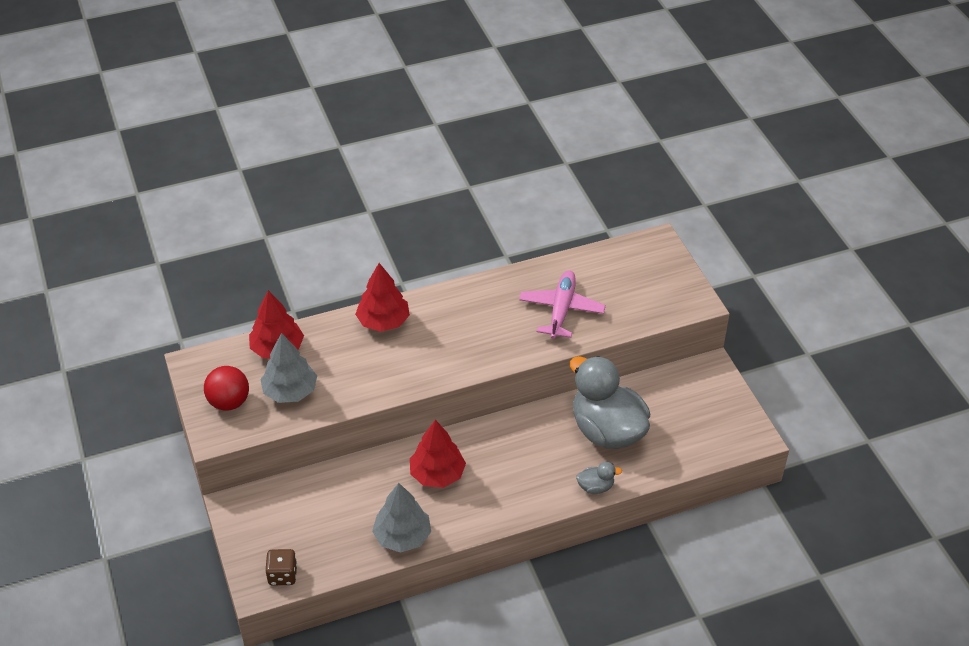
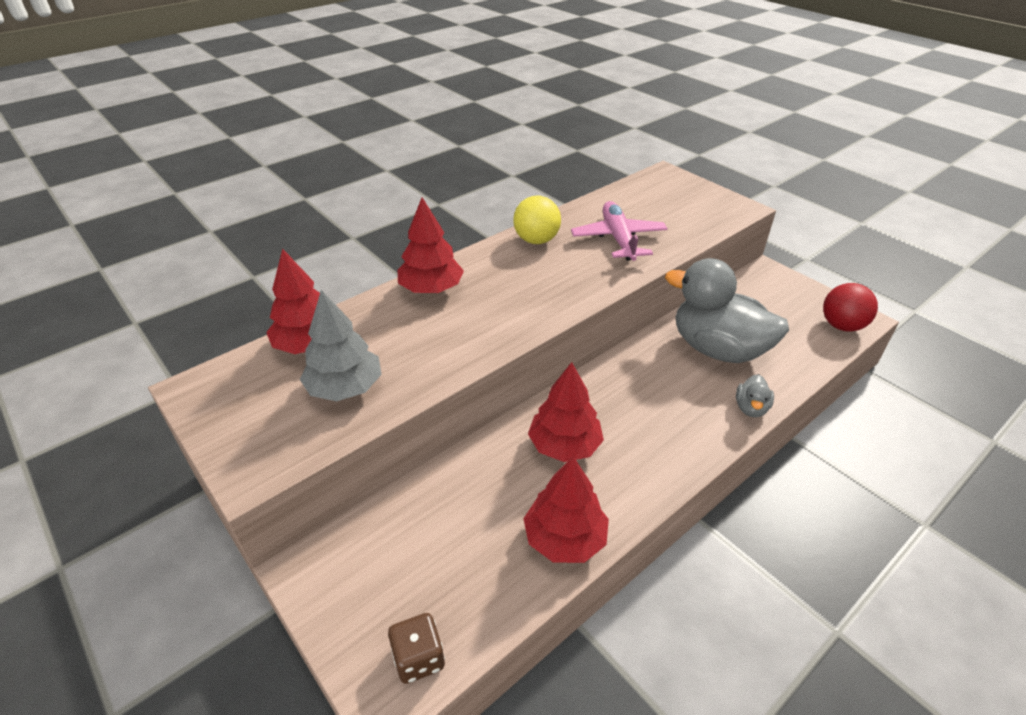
camera: 20 degrees left, 5 degrees down
(229, 402) = (261, 422): red ball -> red ball (841, 326)
(402, 536) = (565, 538): grey tree -> red tree
(491, 293) = (536, 240): none -> yellow ball
(595, 487) = (751, 408): grey duck -> grey duck turned 135 degrees clockwise

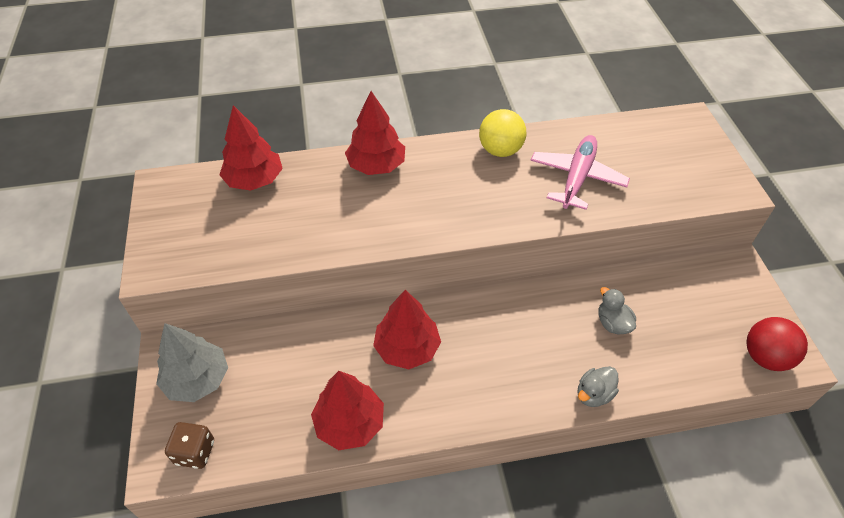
camera: 30 degrees right, 10 degrees up
(345, 388) = (253, 229): grey tree -> grey tree (197, 379)
(717, 349) = (612, 323): grey duck -> grey duck, size x0.41

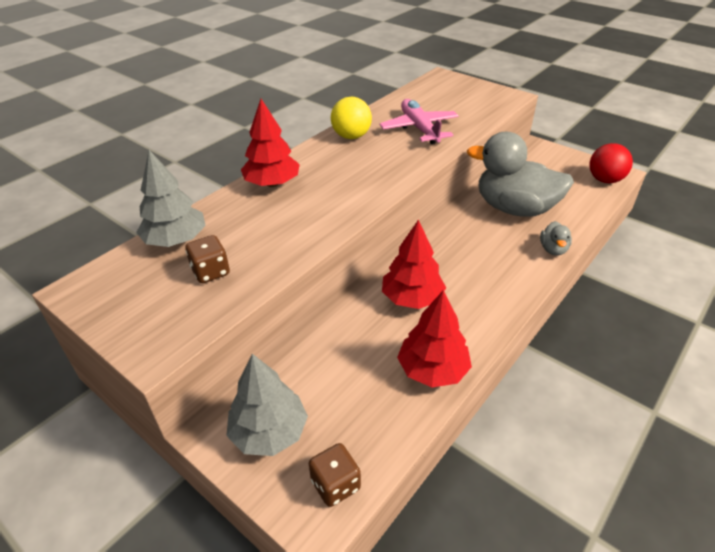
camera: 40 degrees left, 10 degrees down
(247, 226) = (211, 272): none -> brown dice
(254, 180) = (176, 240): red tree -> grey tree
(612, 323) = (514, 209): grey duck -> grey duck, size x2.44

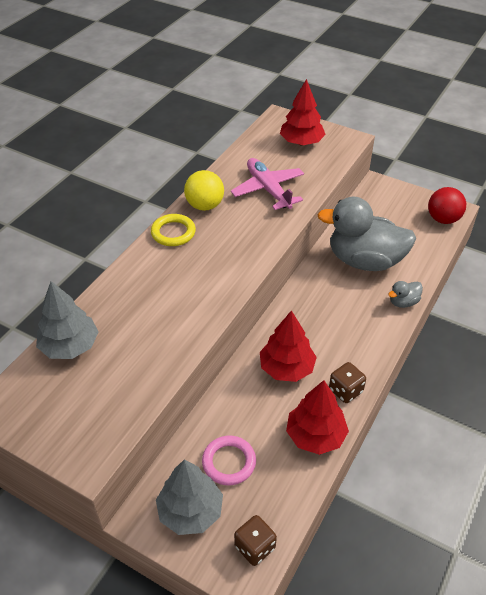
camera: 10 degrees left, 5 degrees up
(211, 272) = (113, 376): brown dice -> brown dice (345, 390)
(272, 183) = (142, 271): red tree -> red tree (301, 142)
(313, 155) = (173, 233): none -> yellow ring
(326, 385) = (229, 462): none -> pink ring
(553, 249) = (403, 302): grey duck -> grey duck turned 60 degrees clockwise

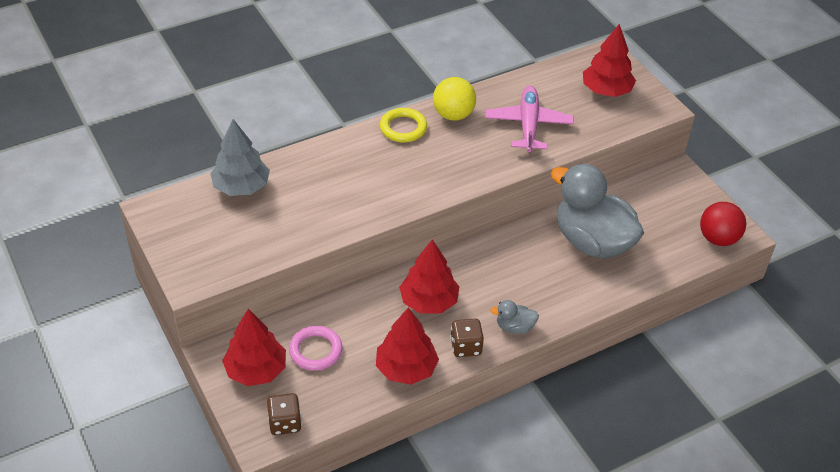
camera: 30 degrees right, 0 degrees up
(190, 511) = (256, 370): grey tree -> red tree
(403, 302) = (595, 298): grey duck -> grey duck (514, 327)

